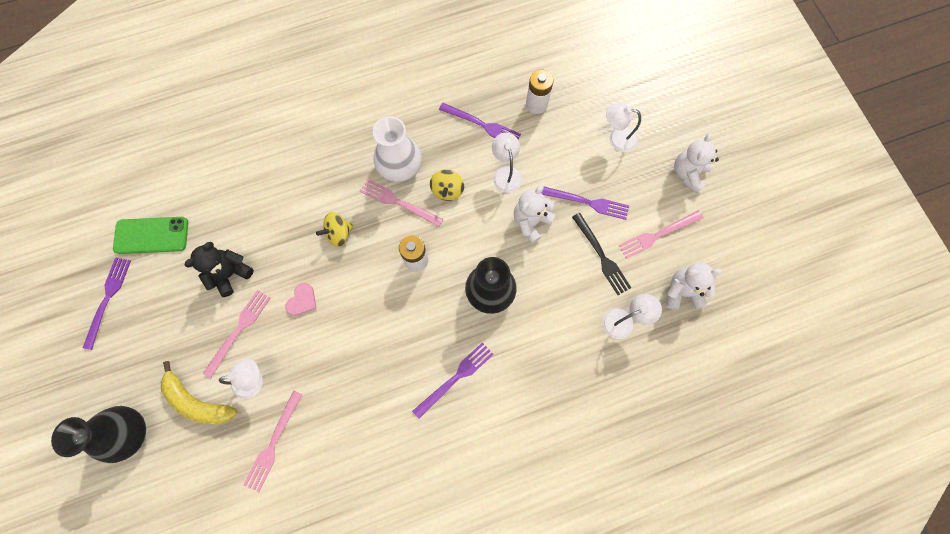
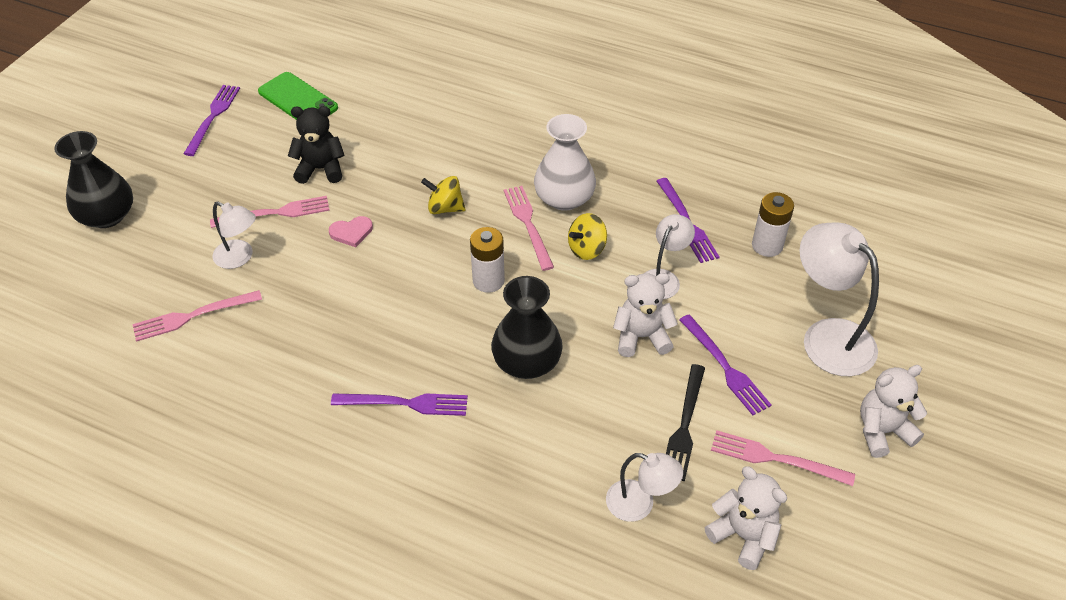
camera: 45 degrees right, 25 degrees down
(108, 299) = (213, 117): purple fork -> purple fork turned 45 degrees counterclockwise
(197, 401) = (180, 236): yellow banana -> none
(616, 138) = (828, 336): white lamp -> white lamp, size x1.72

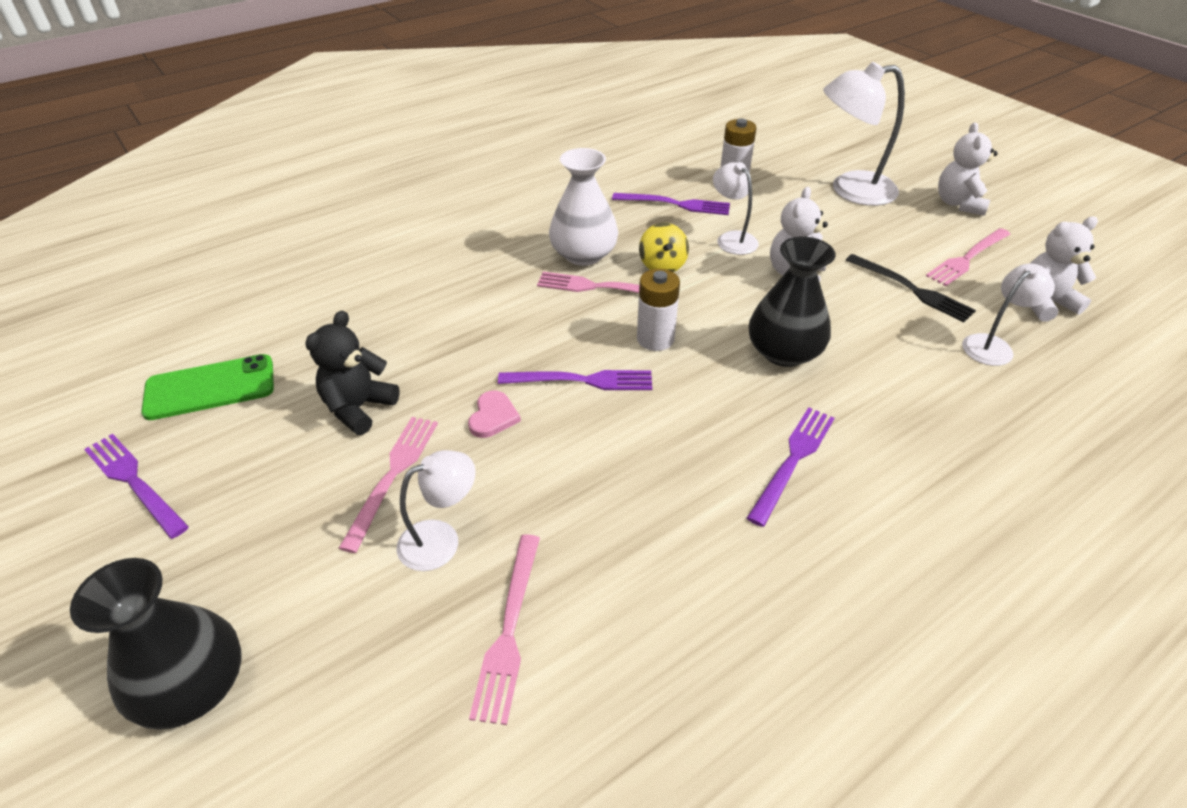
camera: 60 degrees left, 5 degrees down
(445, 208) = (523, 332): yellow spinning top -> none
(725, 367) = (856, 246): purple fork -> purple fork (582, 380)

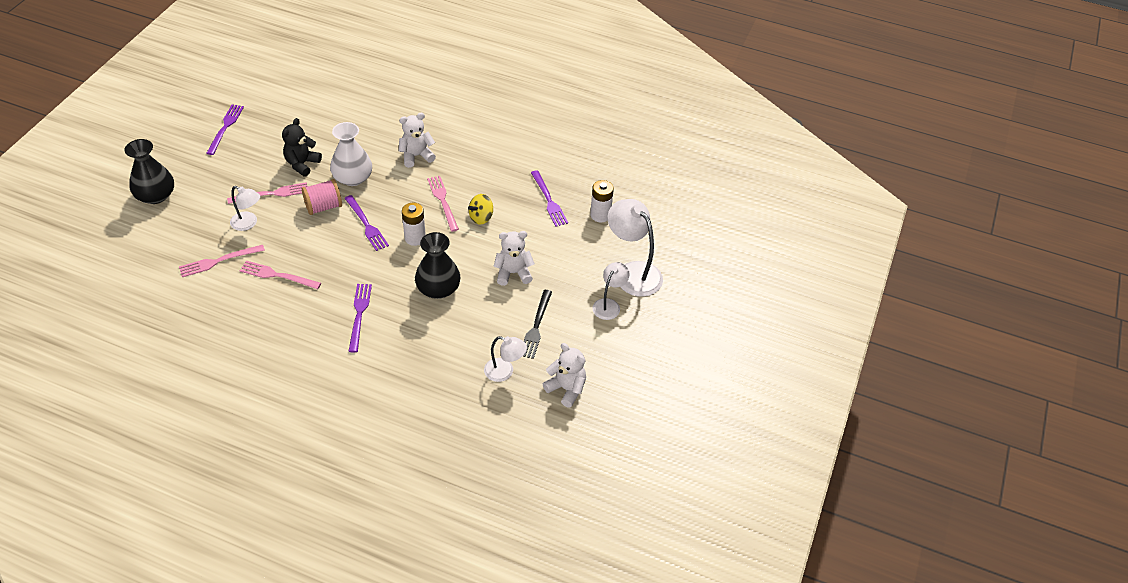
camera: 55 degrees right, 5 degrees up
(210, 388) = (285, 115): green phone -> none
(358, 408) = (302, 164): black teddy bear -> black teddy bear turned 60 degrees counterclockwise
(493, 416) = (324, 207): pink heart -> pink spool
(583, 254) = (468, 184): white vase -> white vase (353, 178)
(732, 238) = (530, 236): white lamp -> white lamp (609, 305)
(793, 460) = (359, 314): purple fork -> purple fork turned 90 degrees counterclockwise
(958, 204) = (659, 329): white teddy bear -> white teddy bear (416, 156)
(967, 258) = (591, 345): pink fork -> pink fork (277, 275)

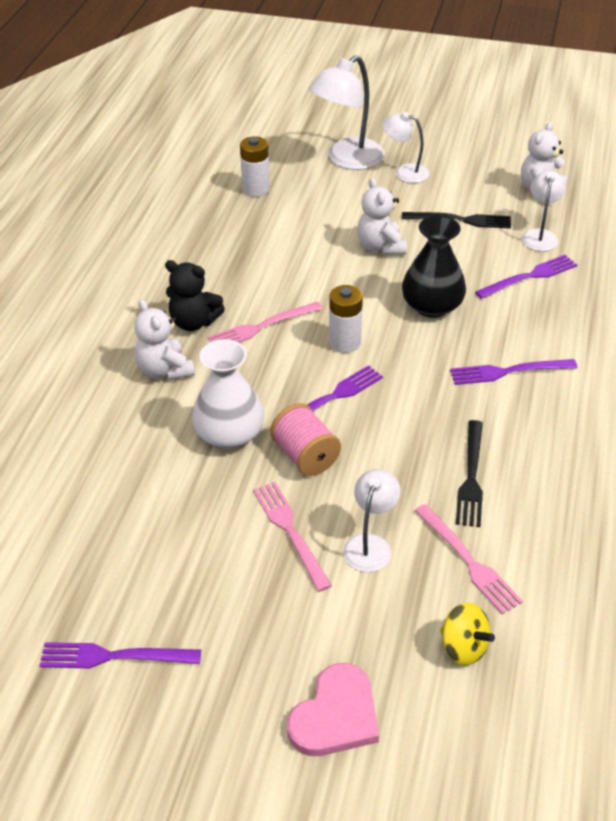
camera: 95 degrees left, 5 degrees down
(156, 195) = (335, 715): black vase -> pink heart
(277, 275) = (471, 477): pink fork -> black fork
(302, 164) = (206, 508): black teddy bear -> black teddy bear (194, 322)
(481, 217) = (286, 286): yellow spinning top -> yellow spinning top (463, 647)
(549, 200) = (238, 231): purple fork -> purple fork (529, 277)

